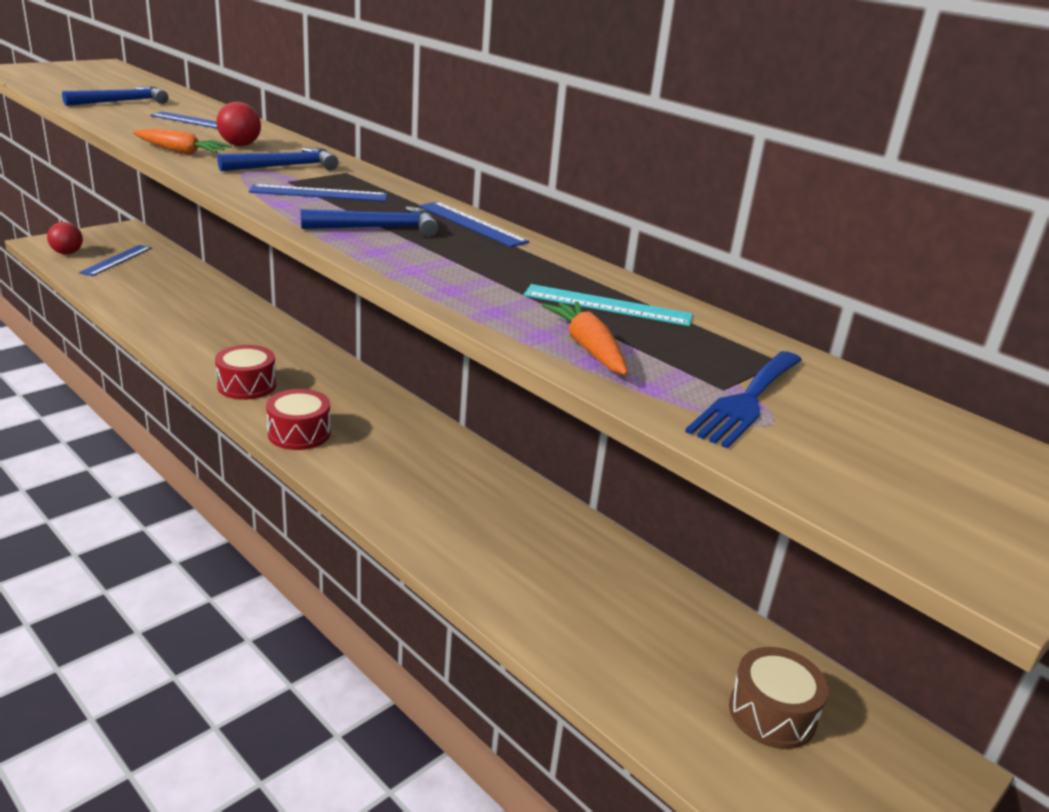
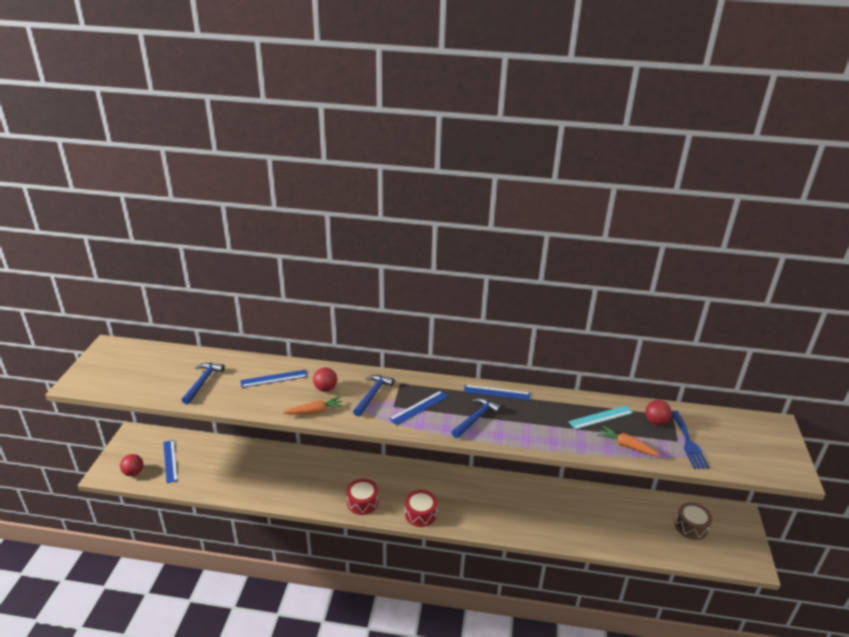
camera: 35 degrees left, 5 degrees up
(721, 352) = (655, 421): none -> red ball

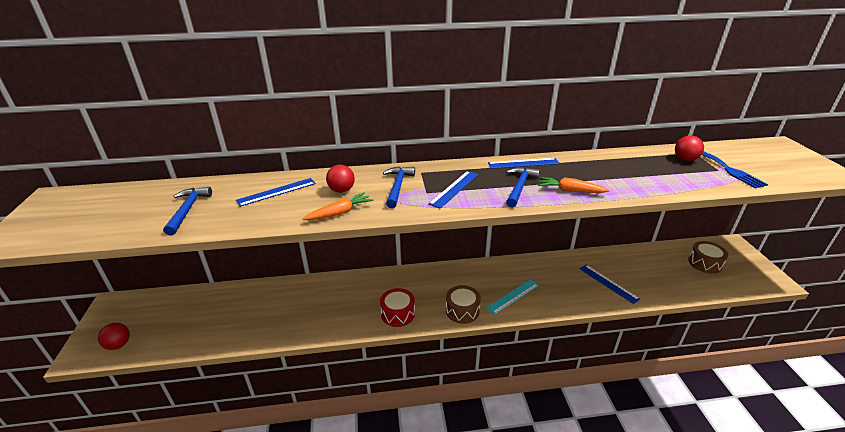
camera: 15 degrees left, 0 degrees up
(170, 461) = (163, 322): blue ruler -> blue ruler (608, 283)
(420, 514) = (462, 310): red drum -> brown drum
(601, 417) = (635, 165): turquoise ruler -> turquoise ruler (513, 296)
(627, 446) = (680, 182): orange carrot -> orange carrot (570, 191)

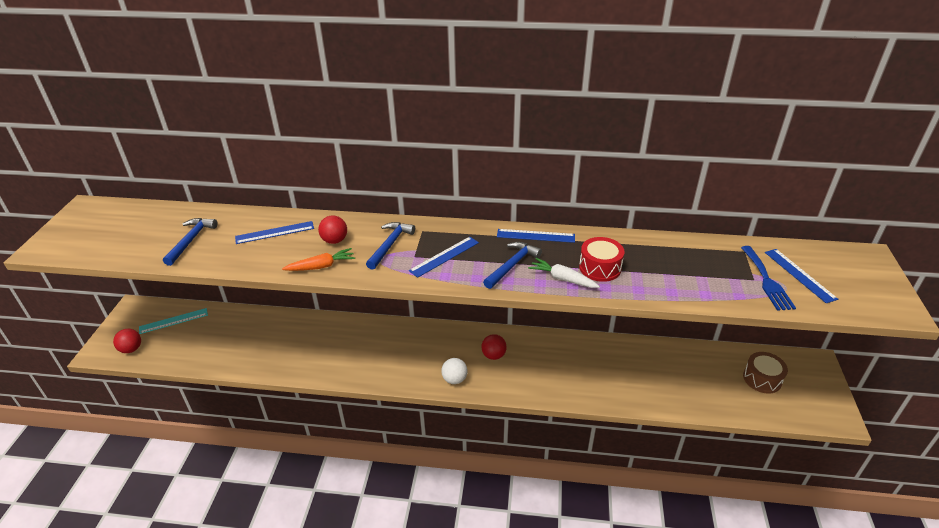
camera: 15 degrees right, 5 degrees up
(398, 314) = (388, 369): red drum -> red drum (600, 268)
(462, 310) = (454, 379): brown drum -> white ball
(513, 296) = (515, 374): turquoise ruler -> turquoise ruler (173, 321)
(570, 191) = (563, 279): orange carrot -> white carrot
(608, 283) = (629, 380): blue ruler -> blue ruler (799, 275)
(685, 159) = (725, 259): red ball -> red ball (493, 355)

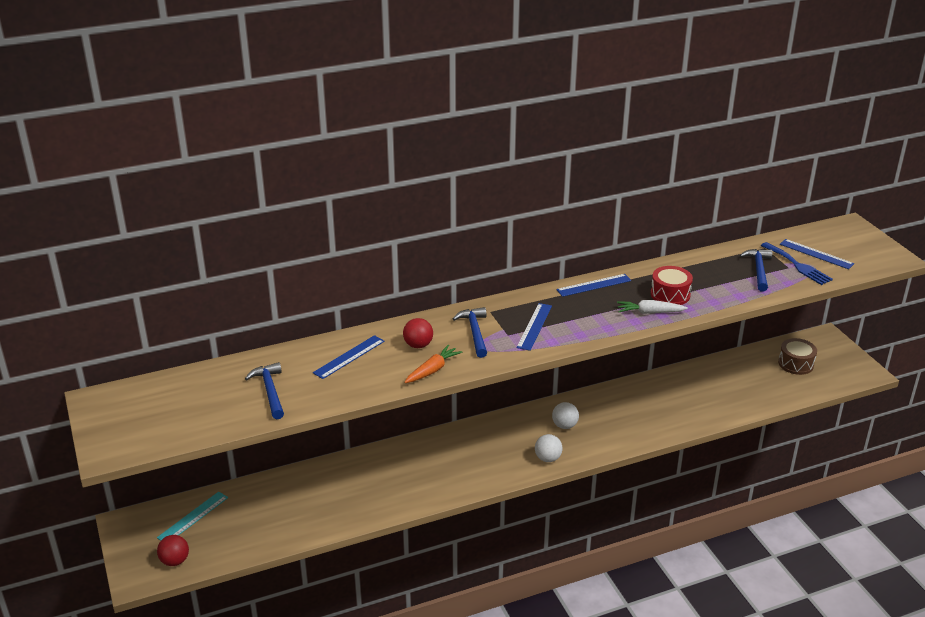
camera: 30 degrees left, 5 degrees down
(493, 355) = (564, 426): red ball -> white ball
(512, 265) = (599, 315): blue hammer -> blue hammer (759, 270)

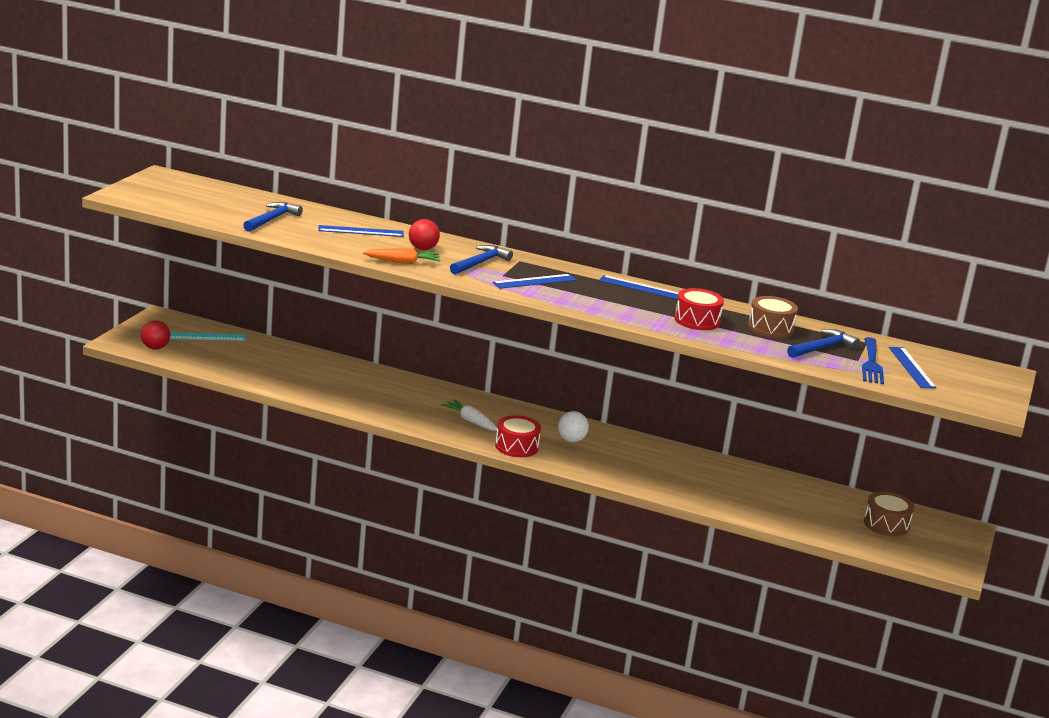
camera: 40 degrees right, 10 degrees down
(548, 458) = (516, 447): white ball -> red drum
(650, 312) = (652, 319): white carrot -> white carrot (471, 421)
(709, 272) = (770, 328): none -> brown drum

